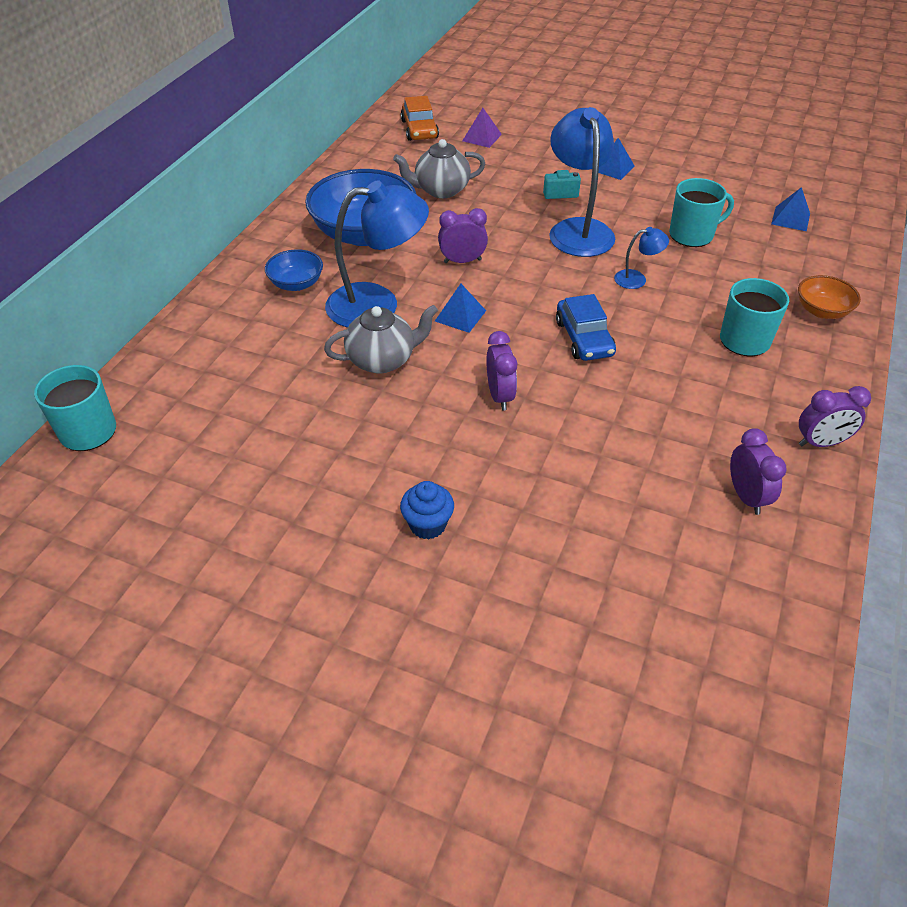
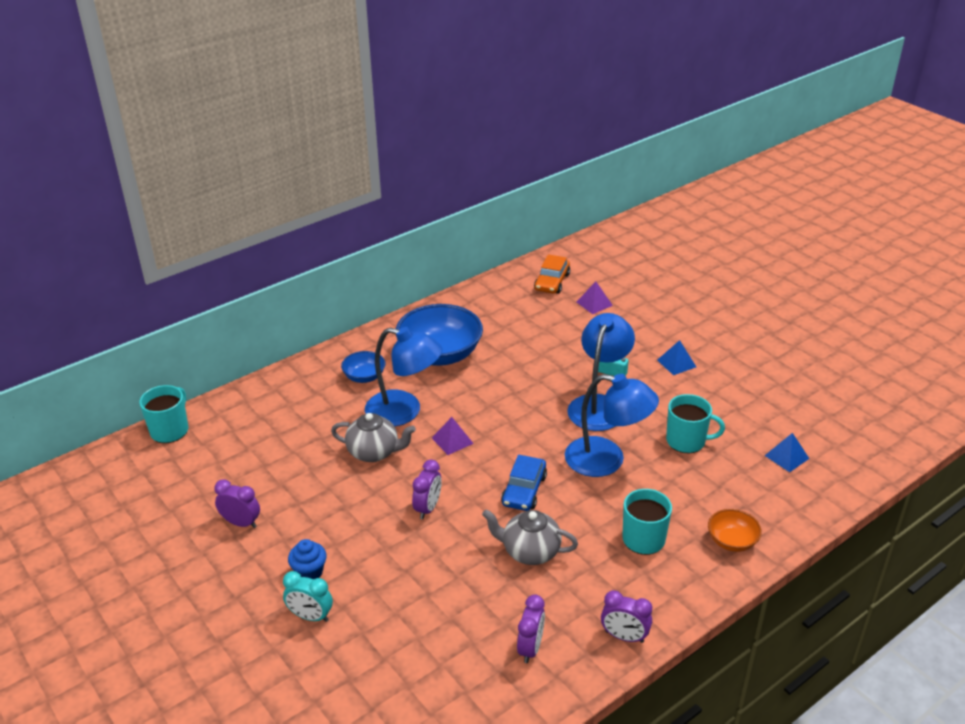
camera: 30 degrees right, 10 degrees down
(441, 190) = (523, 338): grey teapot -> grey teapot (529, 551)
(460, 315) = (452, 440): blue pyramid -> purple pyramid
(462, 261) = (490, 400): purple clock -> purple clock (241, 523)
(476, 576) = (310, 616): none -> turquoise clock
(637, 279) = (607, 460): blue lamp -> blue lamp, size x2.19

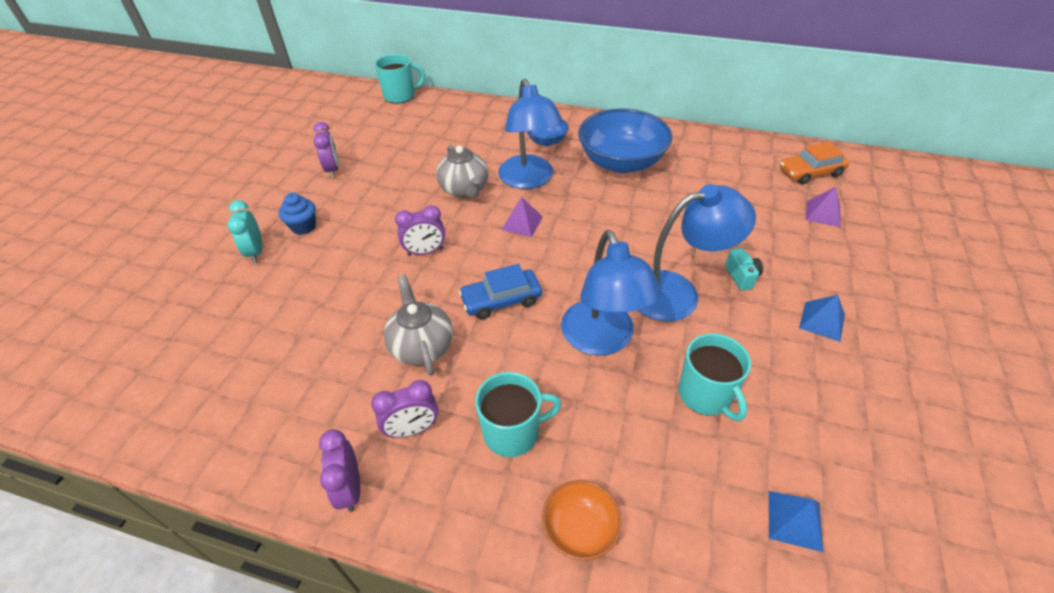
camera: 55 degrees right, 10 degrees up
(530, 648) = (291, 413): purple clock -> purple clock (412, 429)

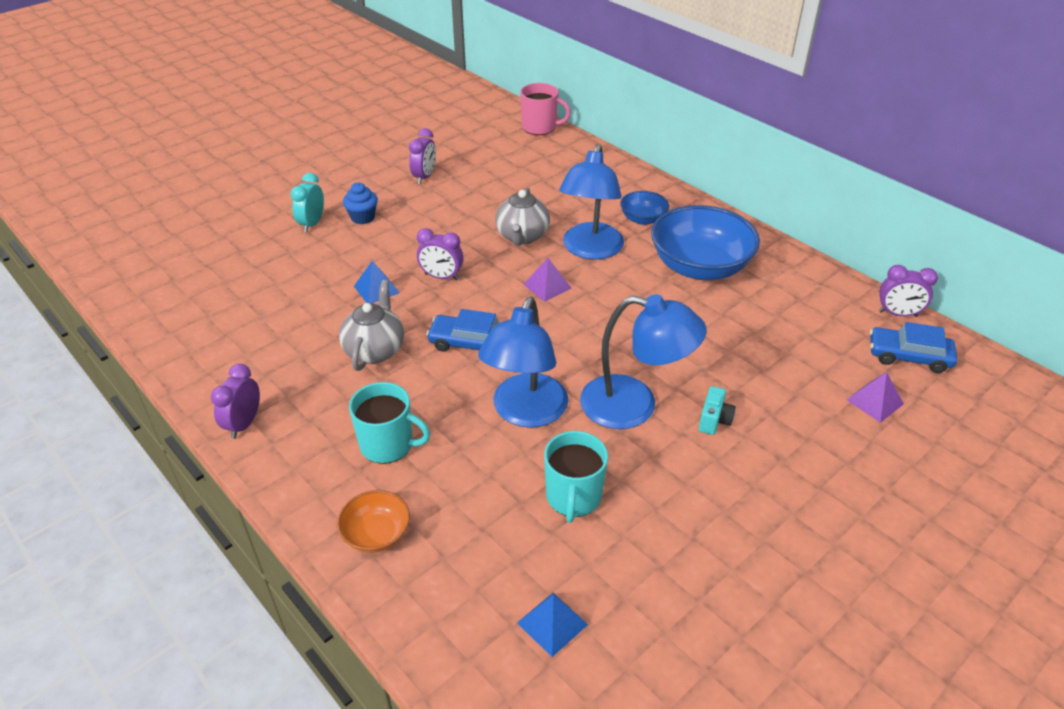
camera: 30 degrees right, 5 degrees down
(400, 96) = (540, 127): turquoise mug -> pink mug
(412, 429) = (317, 406): purple clock -> purple clock (898, 314)
(810, 172) = (908, 356): orange car -> blue car
(822, 321) = (755, 494): blue pyramid -> blue pyramid (376, 289)

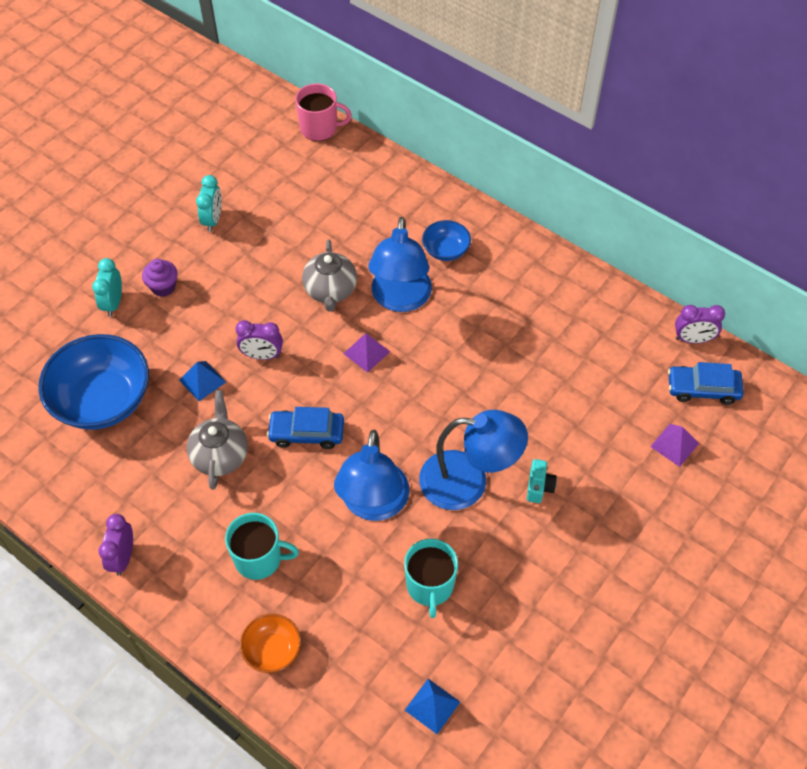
camera: 10 degrees left, 15 degrees up
(363, 217) = (163, 287): blue cupcake -> purple cupcake
(424, 177) = (213, 220): purple clock -> turquoise clock
(700, 267) = (508, 307): blue bowl -> blue bowl (103, 400)

